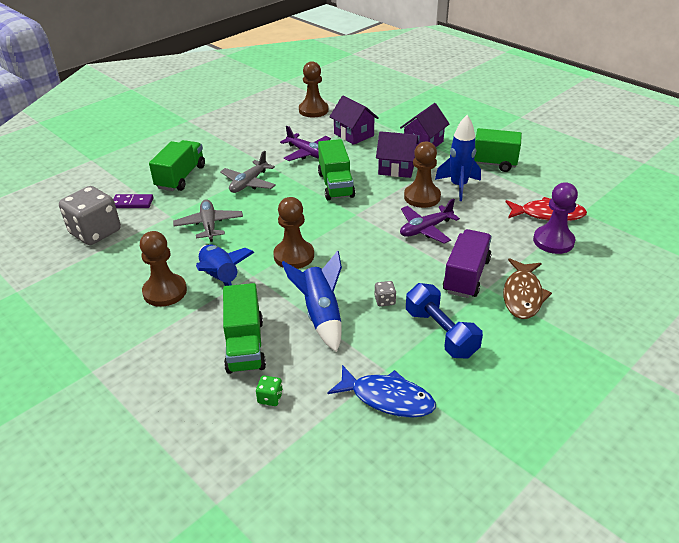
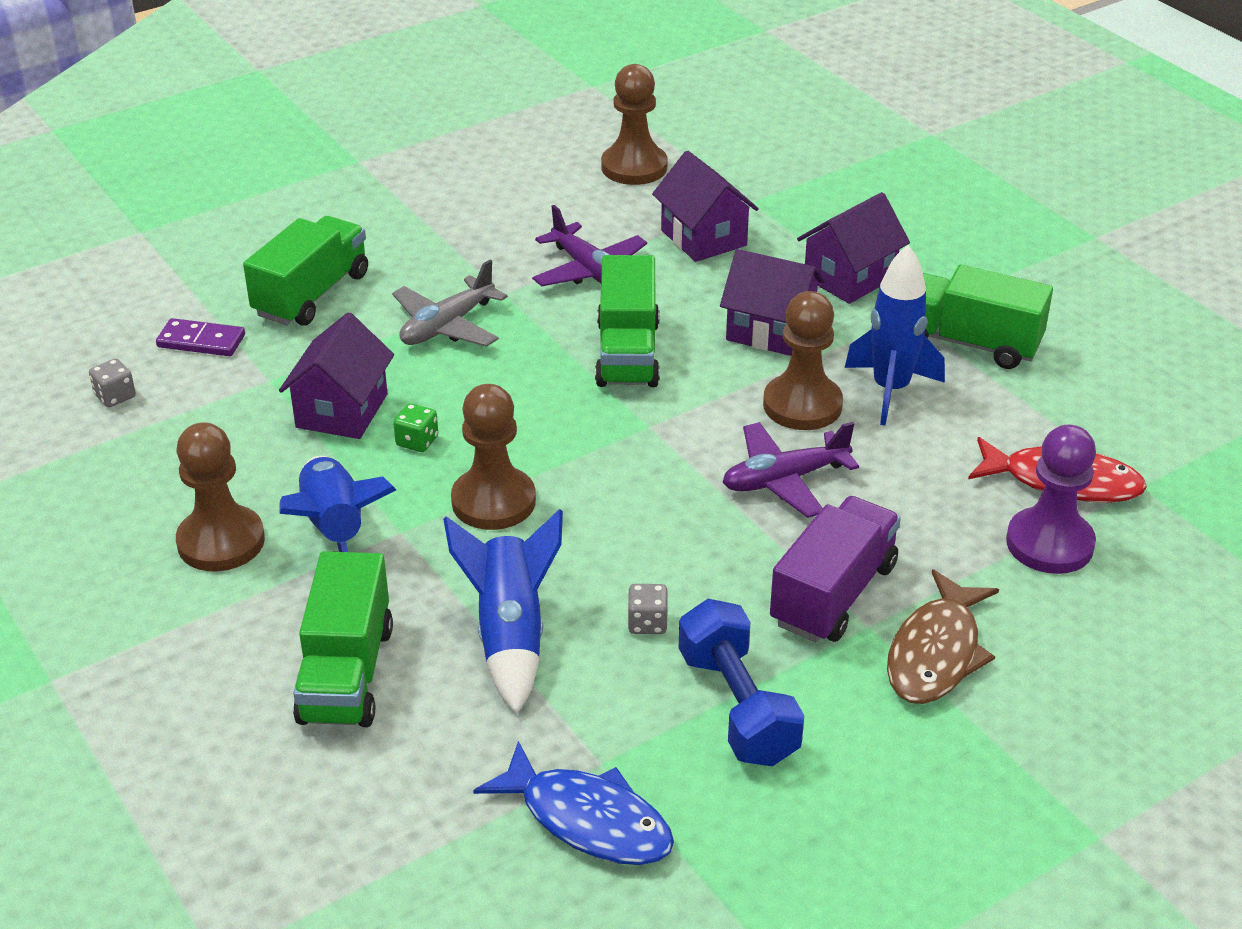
camera: 10 degrees right, 0 degrees up
(95, 232) = (115, 396): grey dice -> grey dice, size x0.40
(209, 225) = (342, 411): grey plane -> purple house
(270, 398) = (366, 783): green dice -> green dice (417, 441)

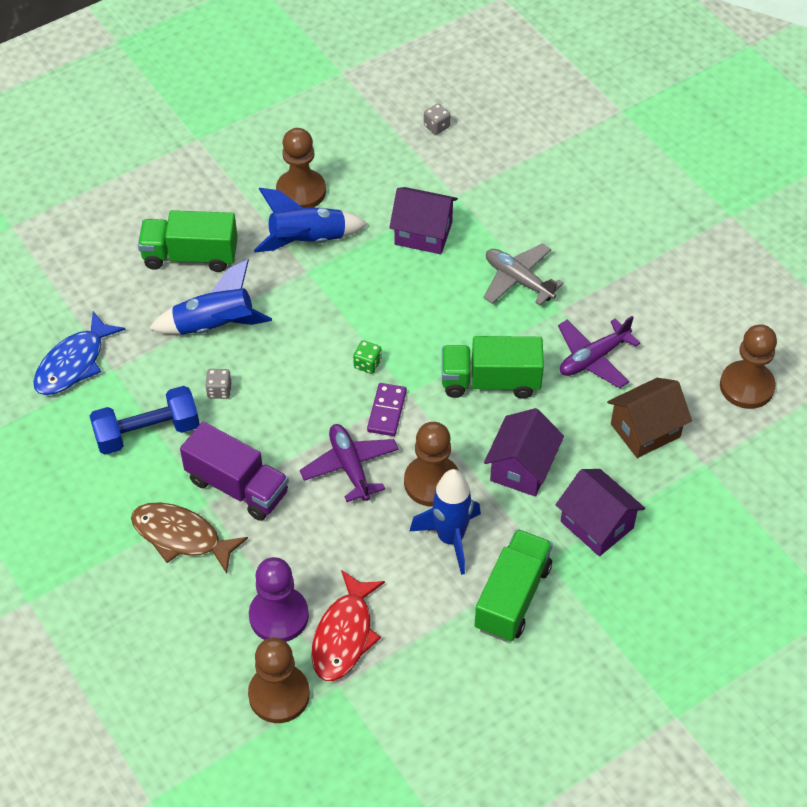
camera: 90 degrees right, 15 degrees up
(201, 341) = (495, 158): purple domino -> purple domino (386, 411)
(311, 295) = (551, 206): green truck -> none
(417, 441) = (392, 272): green dice -> green dice (367, 364)
(493, 501) = (332, 313): brown pawn -> brown pawn (279, 695)
(703, 238) = (645, 430): purple house -> brown house

